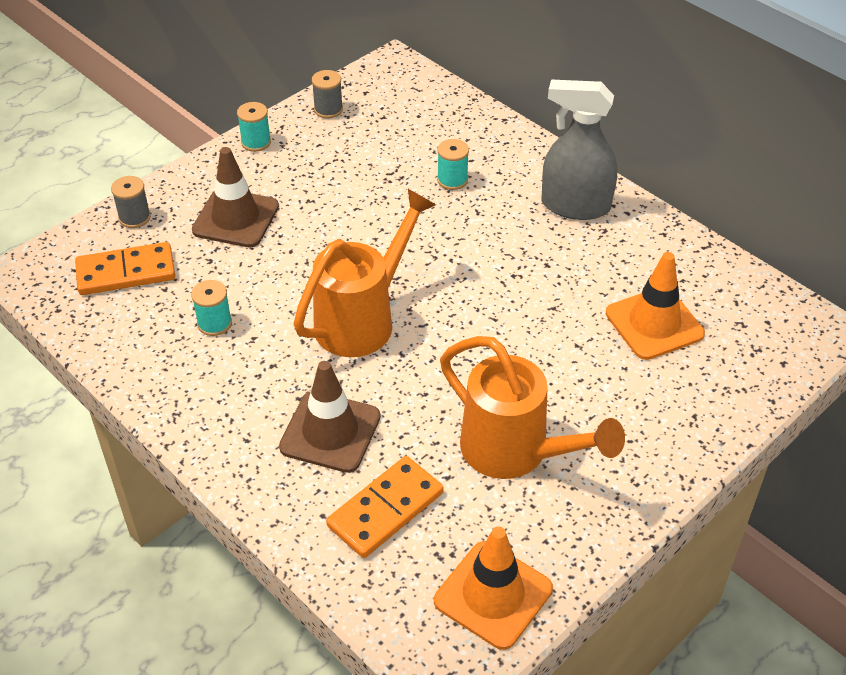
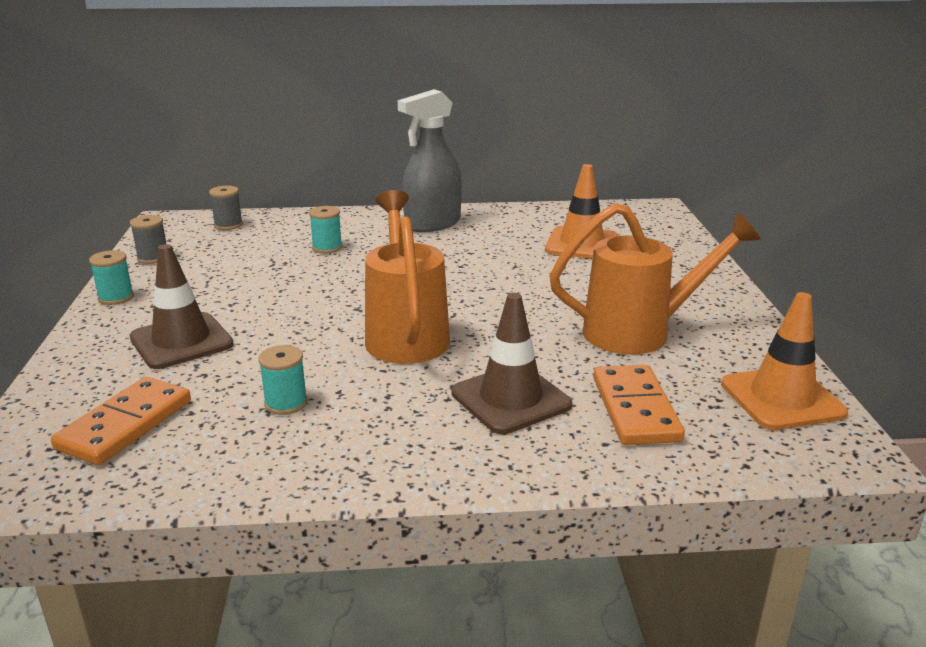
camera: 50 degrees left, 20 degrees down
(134, 217) = (66, 390): grey spool -> grey spool (228, 225)

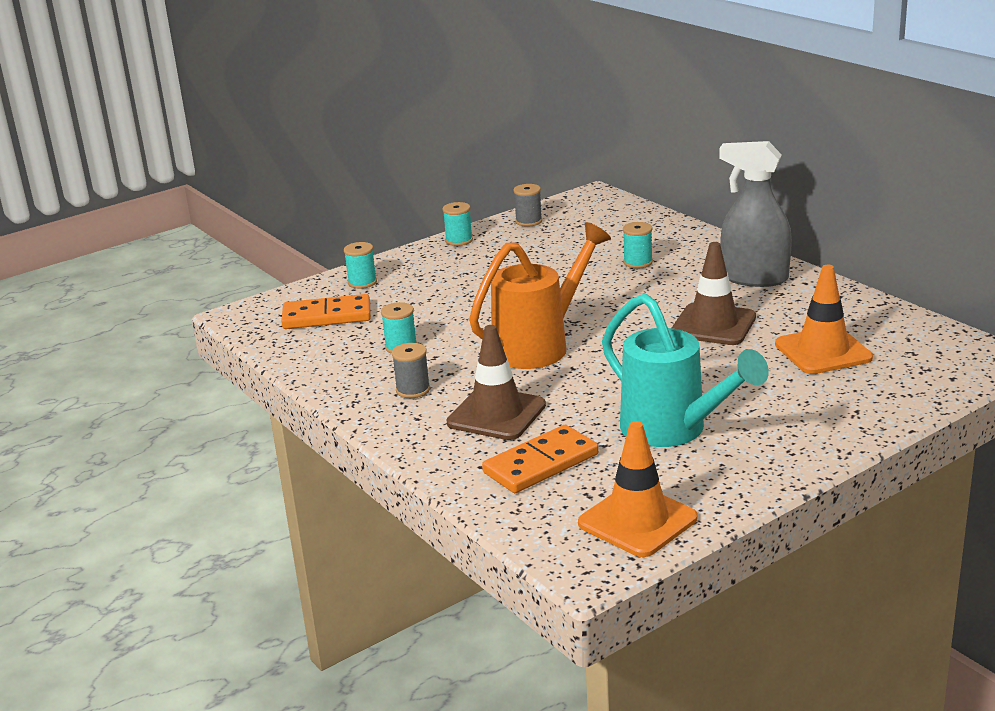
camera: 60 degrees right, 0 degrees up
(91, 376) = (362, 282): none -> turquoise spool
(181, 341) = (432, 285): brown traffic cone -> brown traffic cone (713, 325)
(228, 225) = (620, 215): grey spool -> grey spool (413, 390)
(639, 332) = (673, 430): orange watering can -> turquoise watering can

